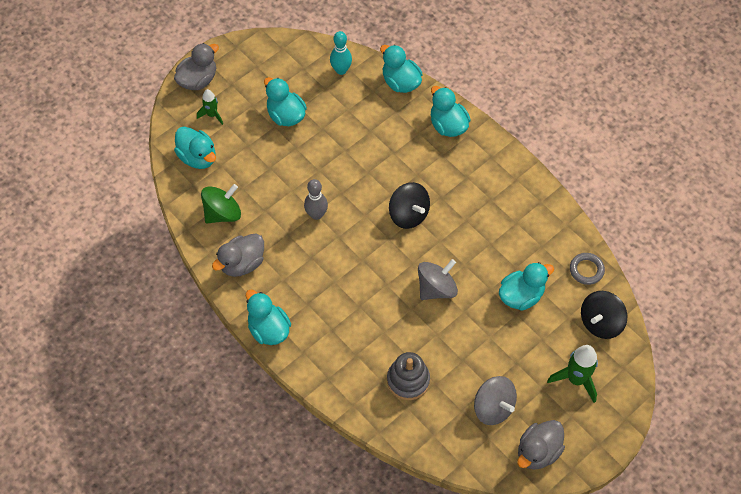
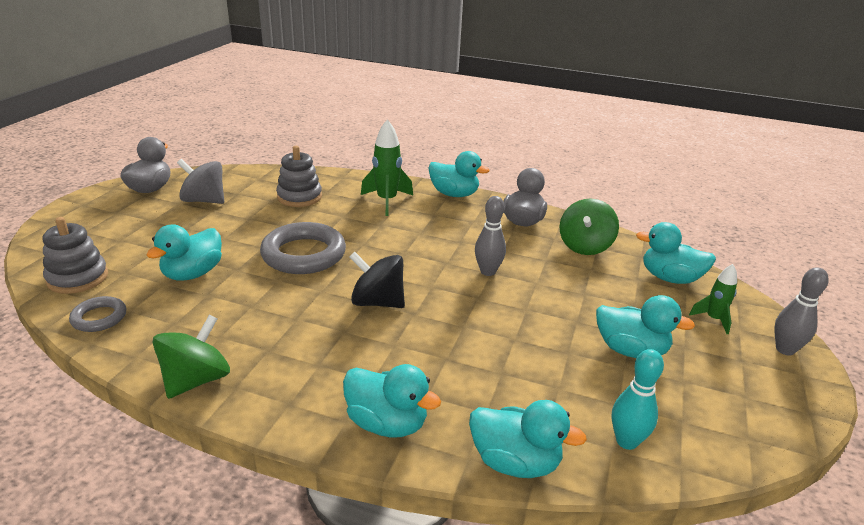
camera: 150 degrees right, 30 degrees down
(198, 80) = (785, 349): grey duck -> grey bowling pin
(436, 288) = (304, 254): grey spinning top -> grey ring
(535, 192) = (196, 380): none -> green spinning top
(576, 379) = (111, 233): green rocket -> green rocket (387, 201)
(600, 322) = (78, 278): black spinning top -> grey stacking toy

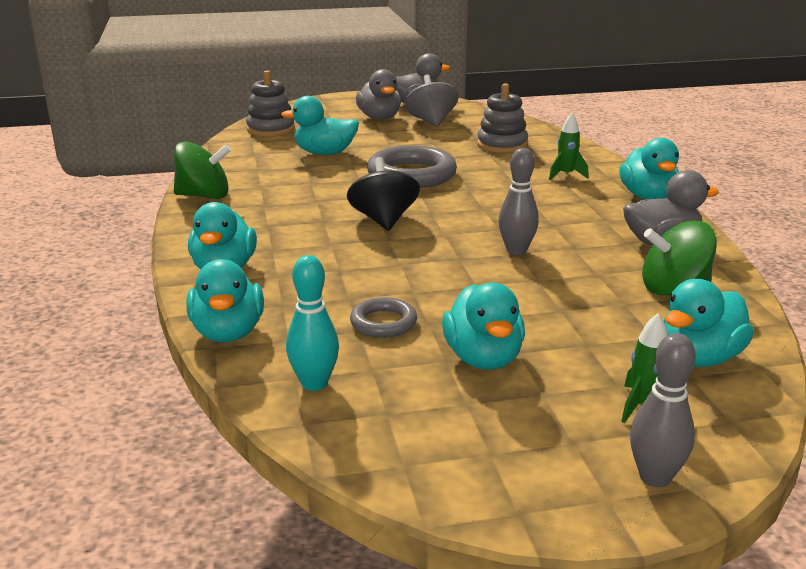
camera: 60 degrees right, 5 degrees down
(99, 318) = (236, 150): grey ring -> grey ring (383, 323)
(153, 217) = (379, 118): none -> grey duck
(387, 201) = (566, 175): green rocket -> green rocket, size x0.60
(670, 278) = (699, 358): turquoise duck -> turquoise duck turned 120 degrees counterclockwise

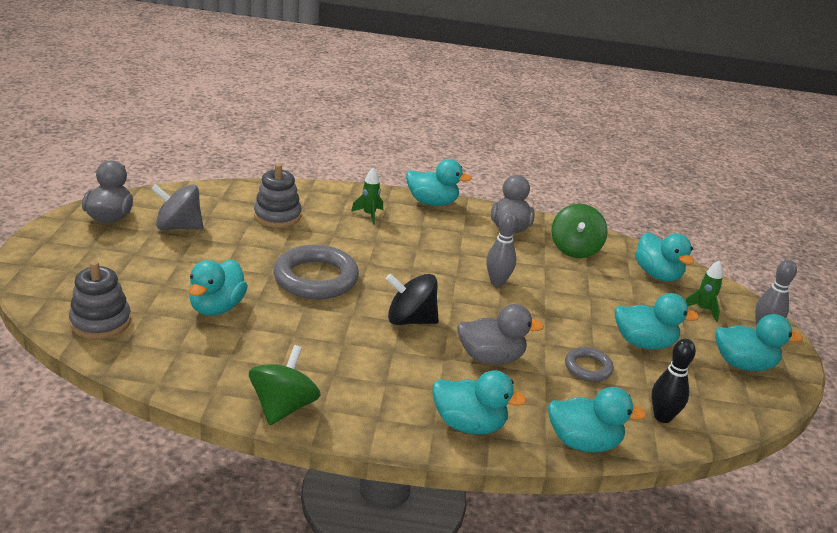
camera: 75 degrees left, 5 degrees up
(314, 383) = (662, 417): turquoise bowling pin -> black bowling pin
(379, 118) = (135, 249): grey duck -> grey duck (491, 358)
(515, 454) = (743, 364): none -> turquoise duck

